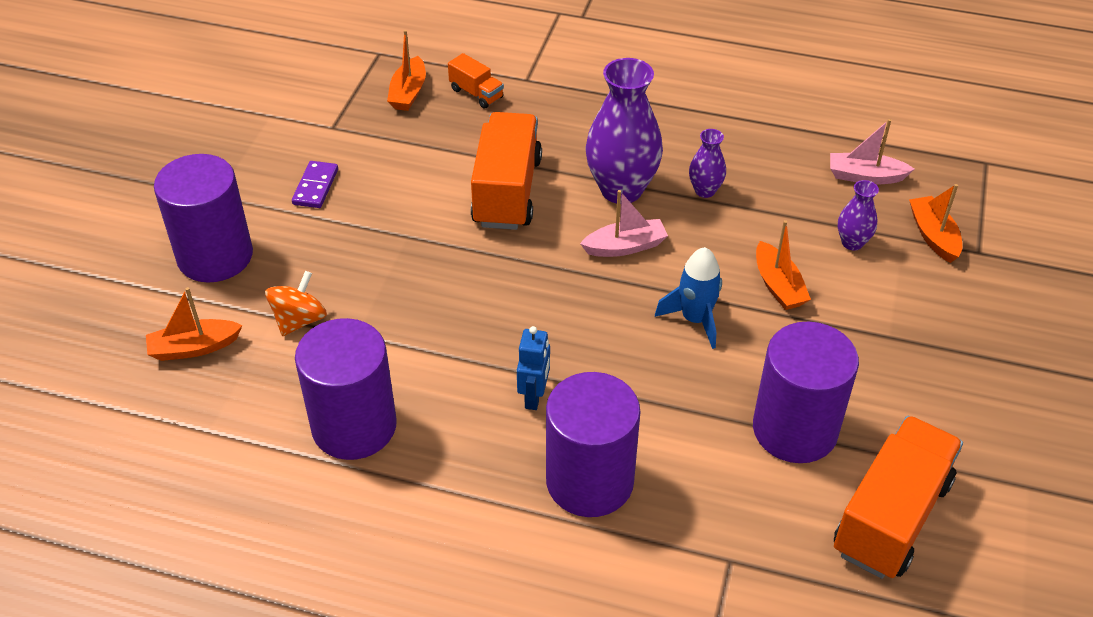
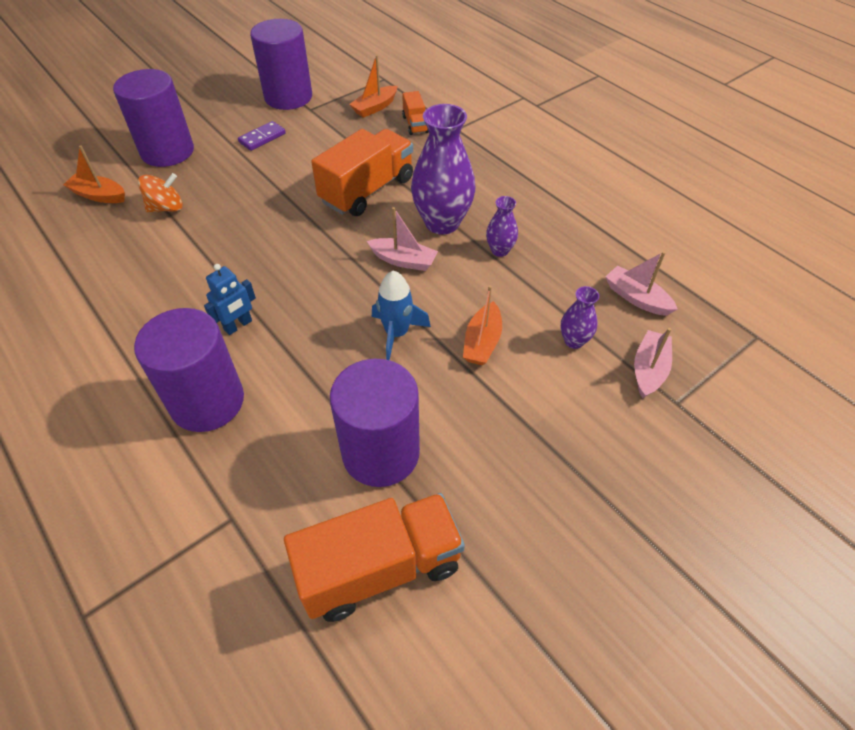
camera: 35 degrees right, 5 degrees up
(354, 426) = (121, 285): purple cylinder -> purple cylinder (288, 97)
(933, 236) = (649, 370): orange boat -> pink boat

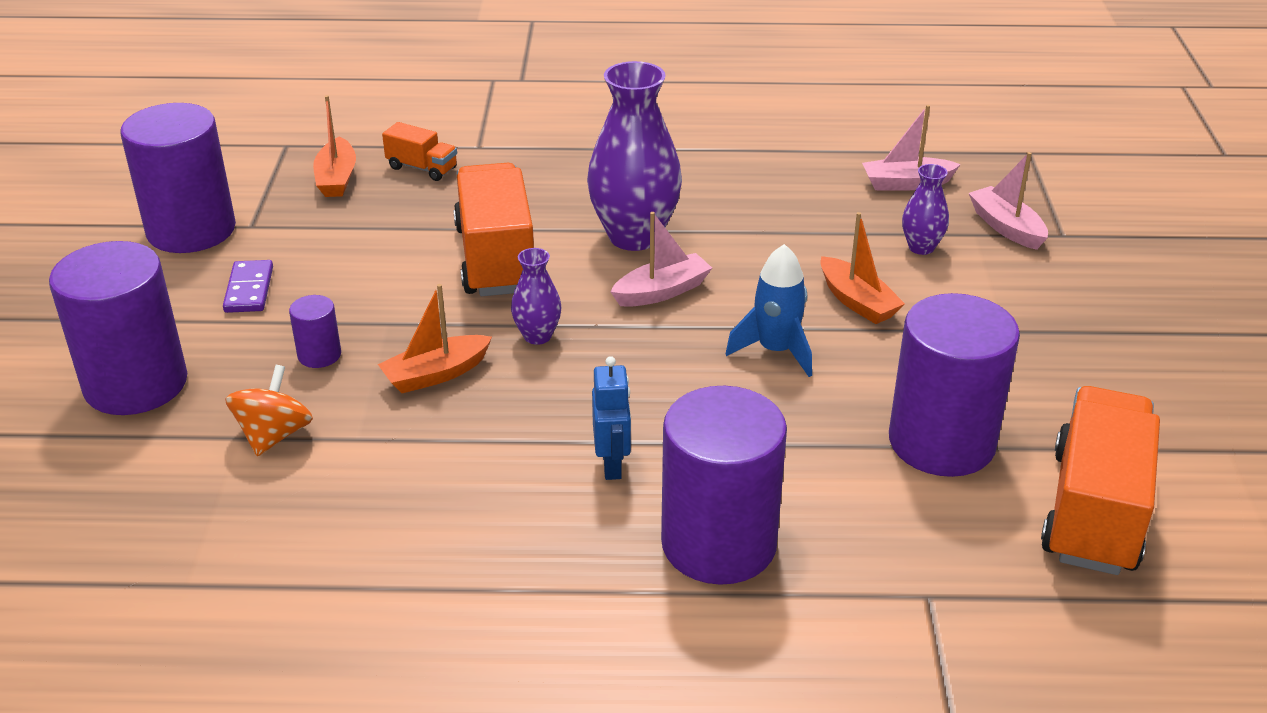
camera: 50 degrees left, 15 degrees down
(99, 195) = (137, 491): orange boat -> orange boat (436, 374)
(235, 185) = (319, 355): none -> purple cylinder
(500, 250) = (732, 223): purple vase -> purple vase (537, 336)

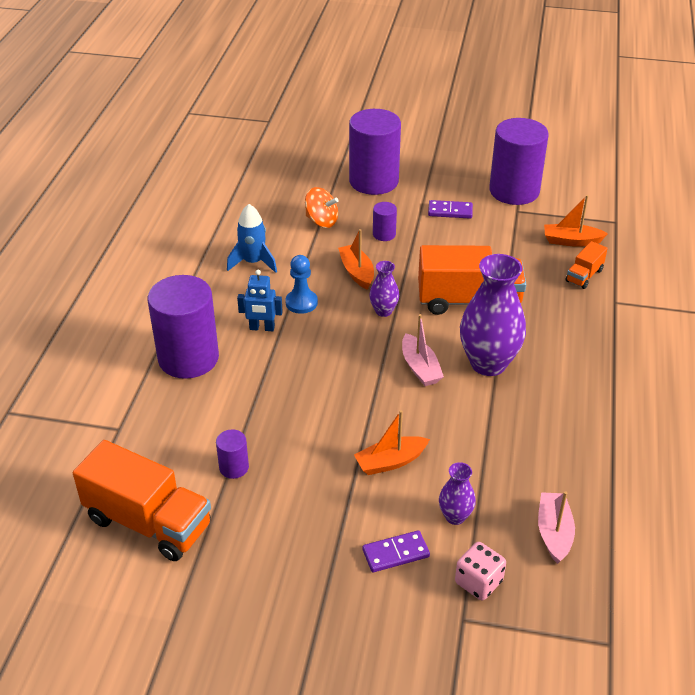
camera: 100 degrees right, 5 degrees up
(532, 427) = (301, 303): none -> blue pawn
(775, 351) = (344, 410): blue rocket -> blue rocket (253, 262)
(941, 442) = (234, 467): purple cylinder -> purple cylinder, size x0.44
(1003, 285) = (395, 553): none -> purple domino
(1006, 227) = (478, 582): pink boat -> pink dice

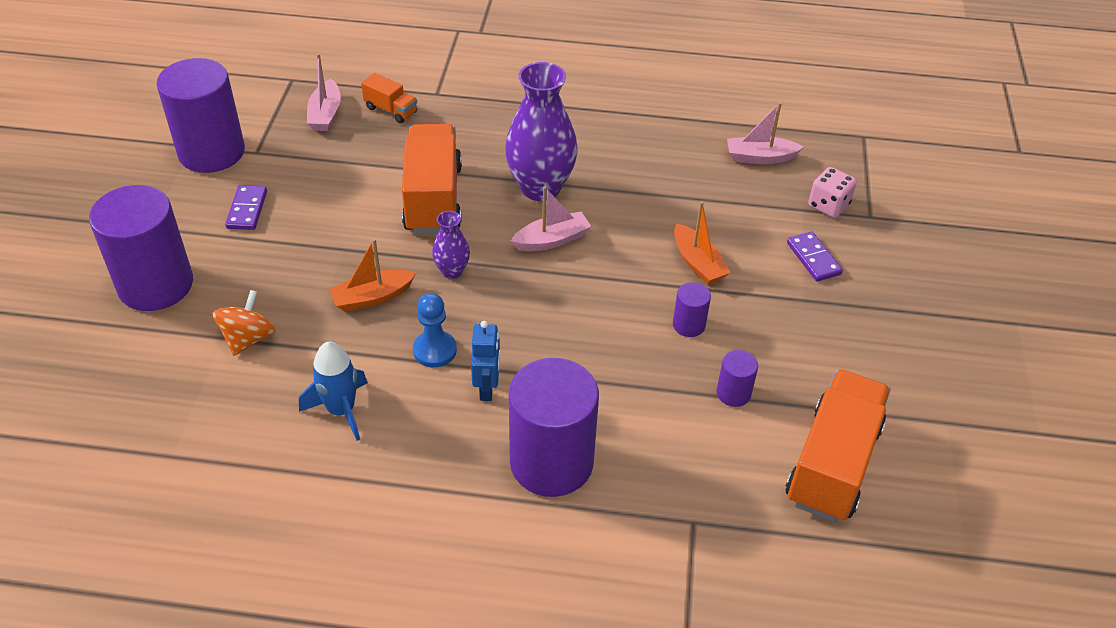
camera: 95 degrees left, 5 degrees up
(384, 234) = (290, 272): purple cylinder -> purple cylinder (688, 325)
(455, 516) = (758, 218): purple vase -> none
(571, 241) = (325, 114): orange boat -> pink boat

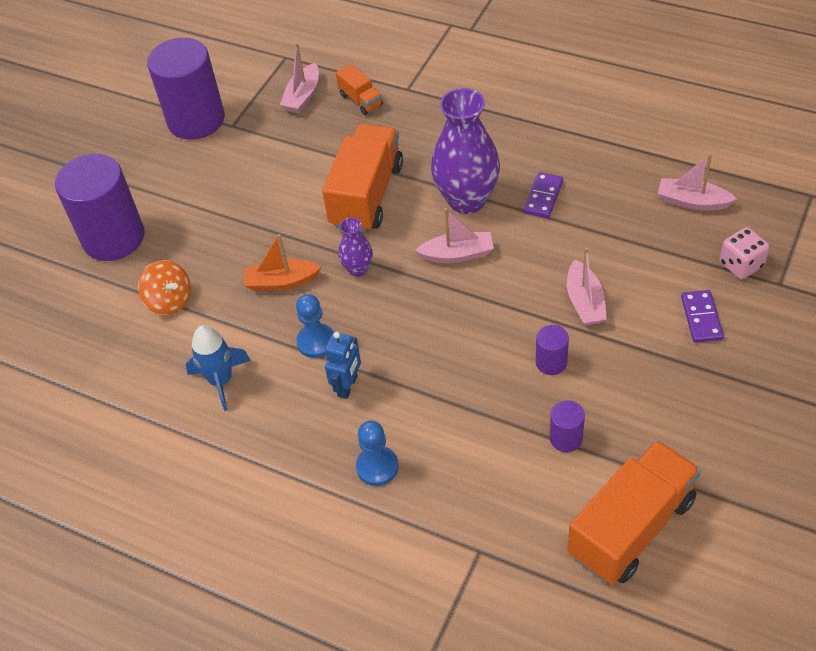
camera: 25 degrees right, 5 degrees up
(247, 210) = (207, 180): purple domino -> purple domino (543, 197)
(248, 338) = (169, 300): orange spinning top -> orange spinning top turned 90 degrees clockwise
(551, 462) = (377, 467): purple cylinder -> blue pawn
(698, 263) = (585, 302): orange boat -> pink boat

